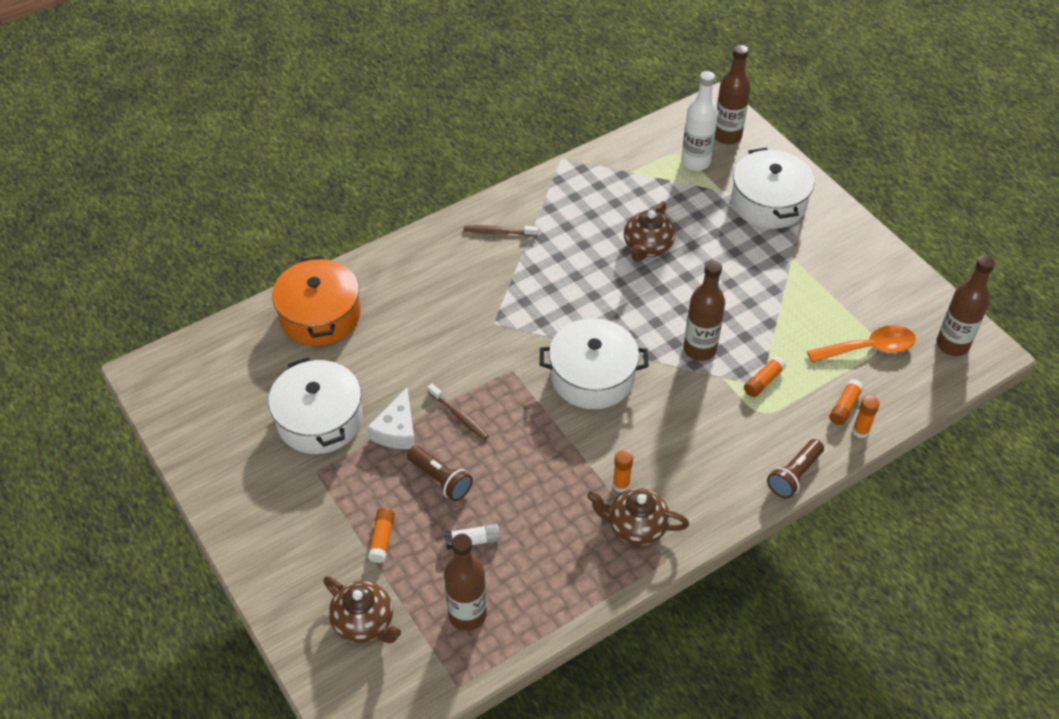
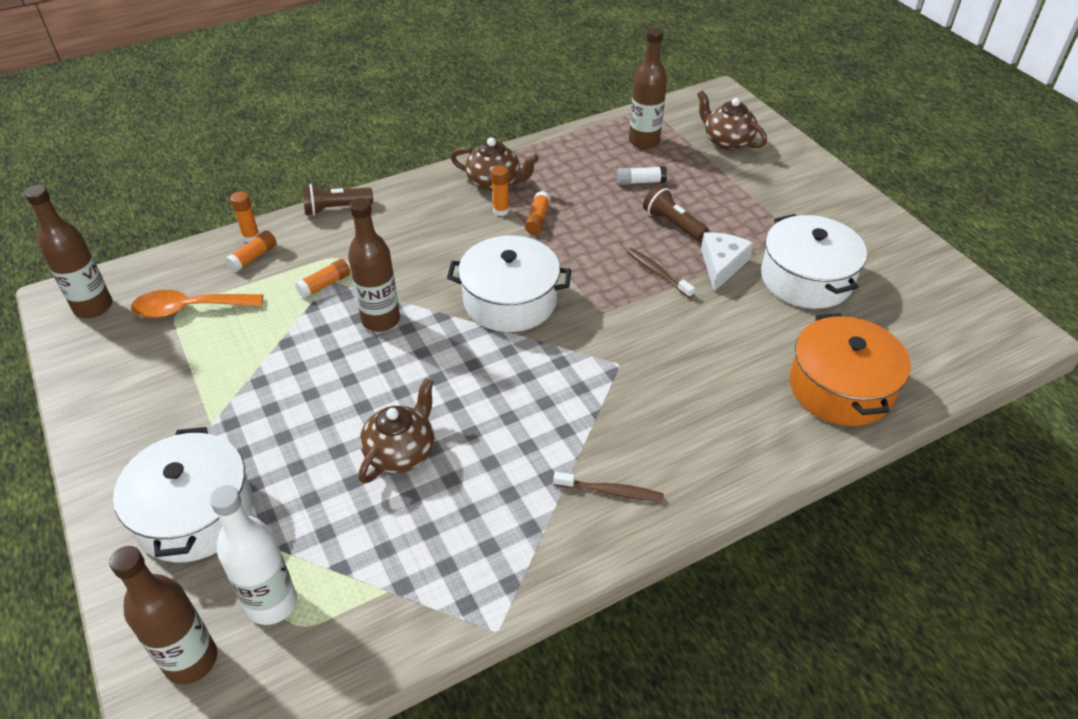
camera: 175 degrees left, 5 degrees down
(382, 539) = (722, 187): orange glue stick -> orange glue stick (537, 219)
(794, 475) = (336, 208): brown flashlight -> brown flashlight turned 150 degrees counterclockwise

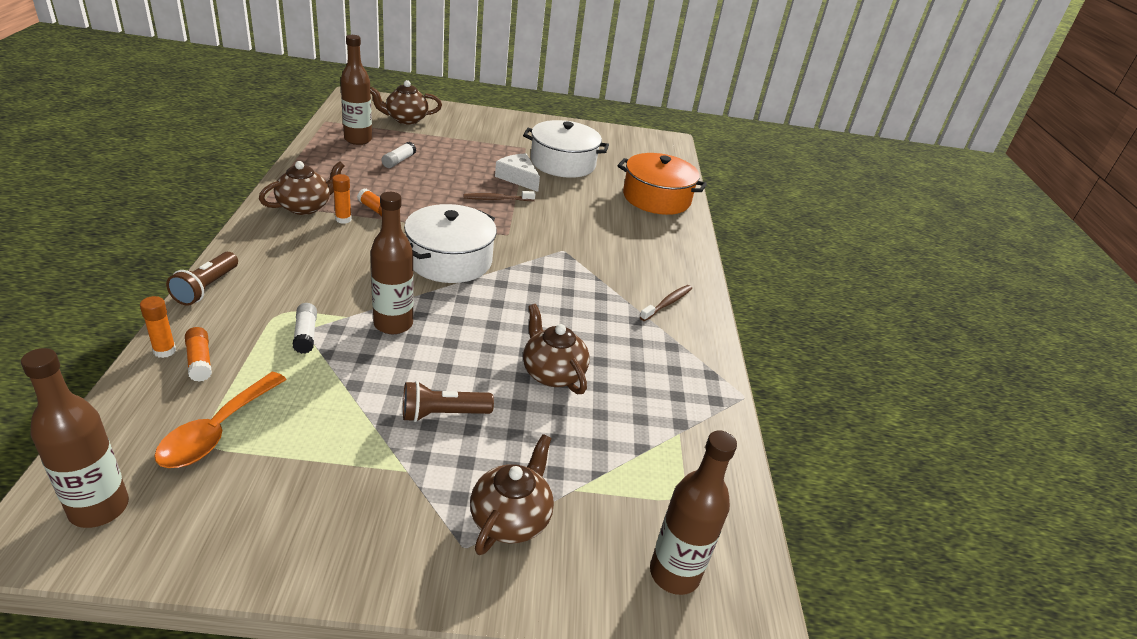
camera: 65 degrees left, 10 degrees down
(195, 513) = (511, 519): white pot -> brown teapot
(272, 603) = (648, 501): white bottle -> none
(325, 285) = (306, 335): orange glue stick -> white glue stick
(673, 224) = (458, 172): brown flashlight -> brown flashlight (443, 414)

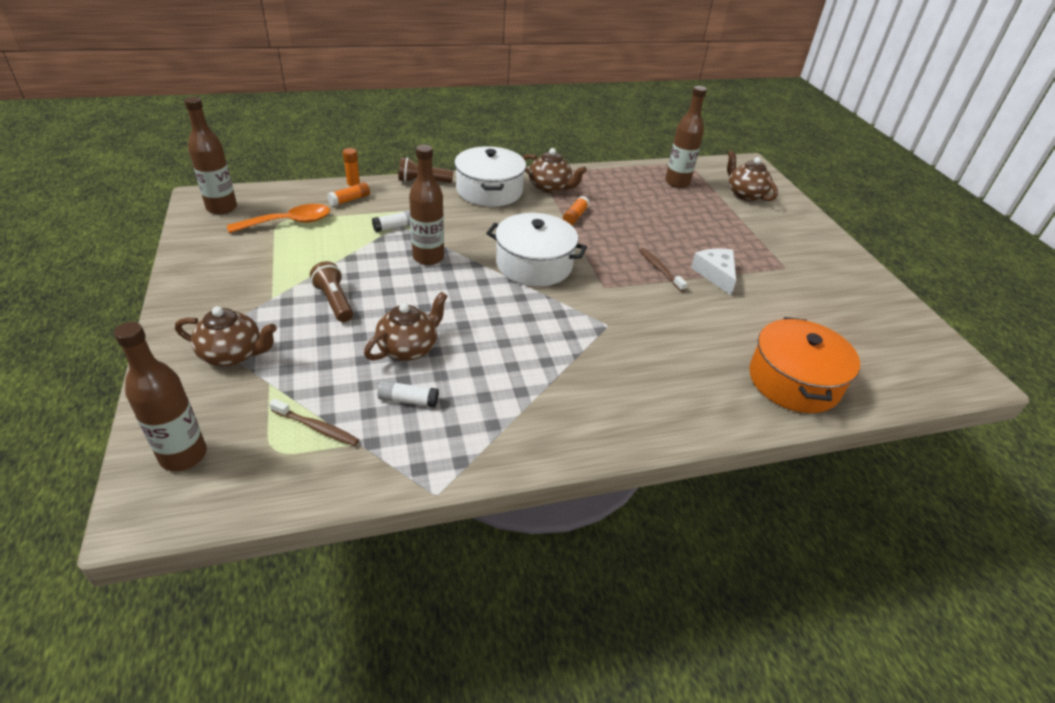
camera: 75 degrees right, 5 degrees up
(216, 431) = (289, 222): orange spoon -> orange spoon turned 150 degrees clockwise
(343, 219) = (548, 206): orange glue stick -> none
(399, 161) = (666, 207): white glue stick -> white glue stick (408, 400)
(518, 178) = (715, 274): white cheese -> white cheese turned 45 degrees counterclockwise
(563, 163) = (785, 297): white pot -> white pot (489, 190)
(667, 303) = (569, 414): brown toothbrush -> brown toothbrush (317, 427)

